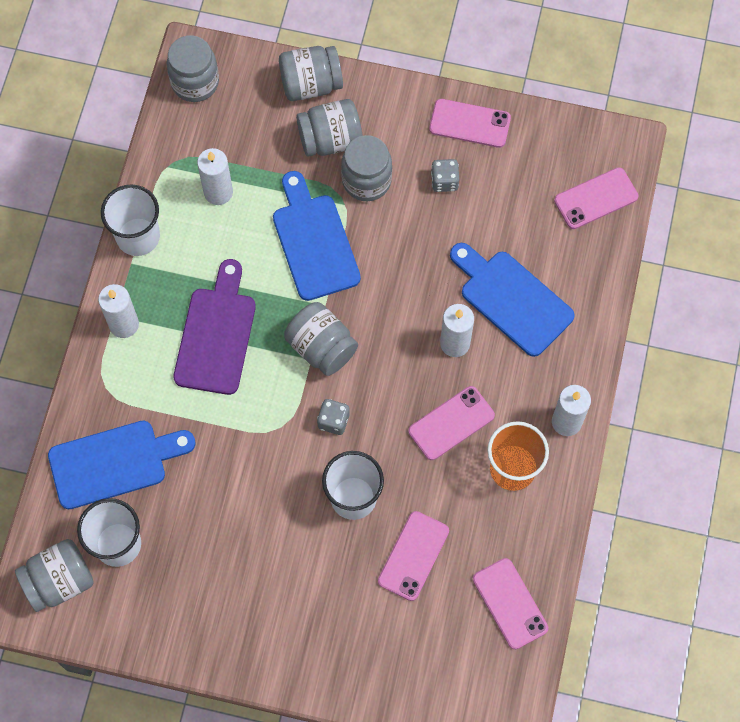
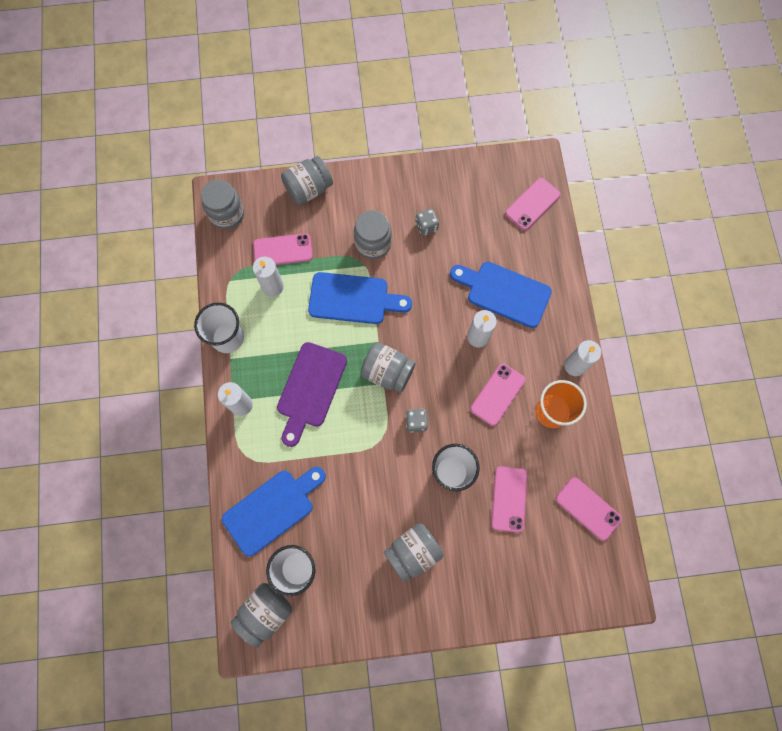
camera: 20 degrees left, 5 degrees up
(216, 335) = (310, 389): purple cutting board -> purple cutting board turned 150 degrees counterclockwise
(314, 242) = (353, 299): blue cutting board -> blue cutting board turned 135 degrees clockwise
(330, 140) = (337, 223): grey jar -> grey jar (413, 552)
(470, 123) = (428, 180): pink phone -> pink phone (283, 250)

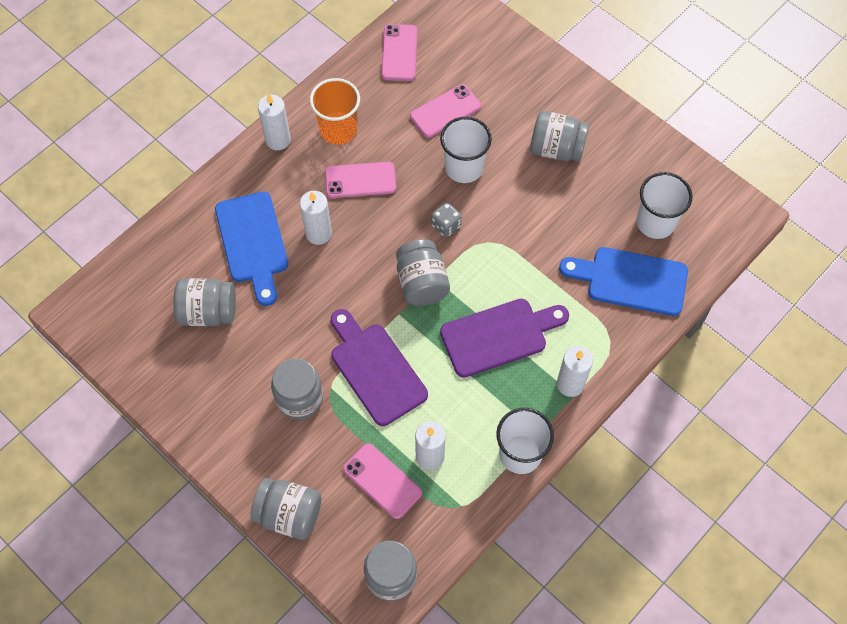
camera: 130 degrees left, 10 degrees down
(265, 612) = (711, 219): grey jar -> grey jar (208, 312)
(353, 299) = (375, 369): blue cutting board -> purple cutting board
(426, 226) = (237, 362): grey dice -> none
(532, 204) = (130, 283): pink phone -> none

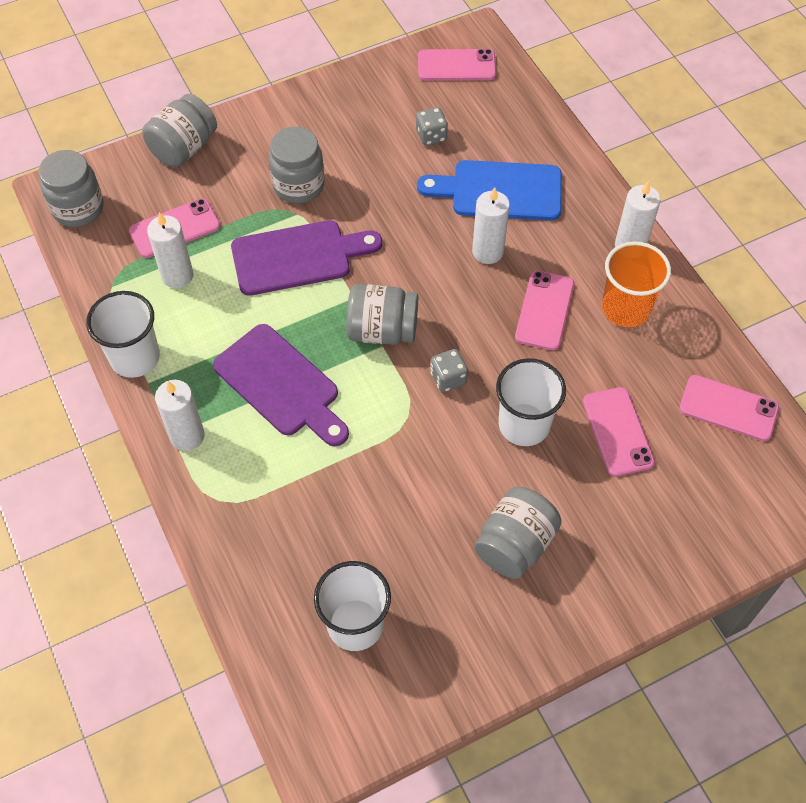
camera: 110 degrees right, 5 degrees down
(116, 318) = (456, 65): none -> pink phone
(208, 312) = (431, 136): grey jar -> grey dice
(499, 336) = (281, 385): purple cutting board -> purple cutting board turned 45 degrees counterclockwise
(631, 280) = (286, 557): blue cutting board -> none

